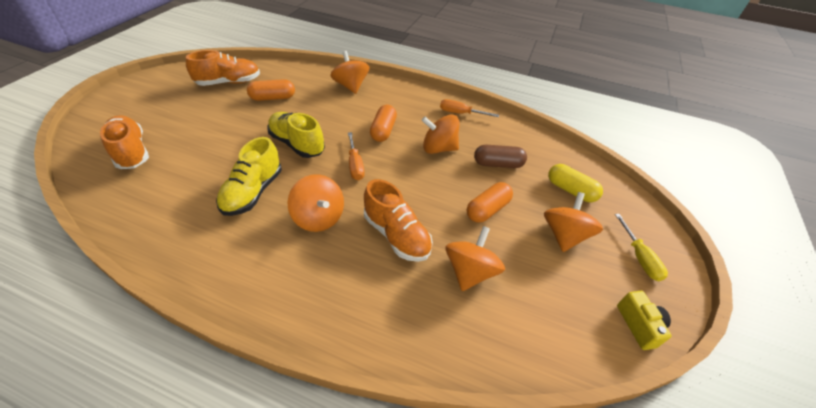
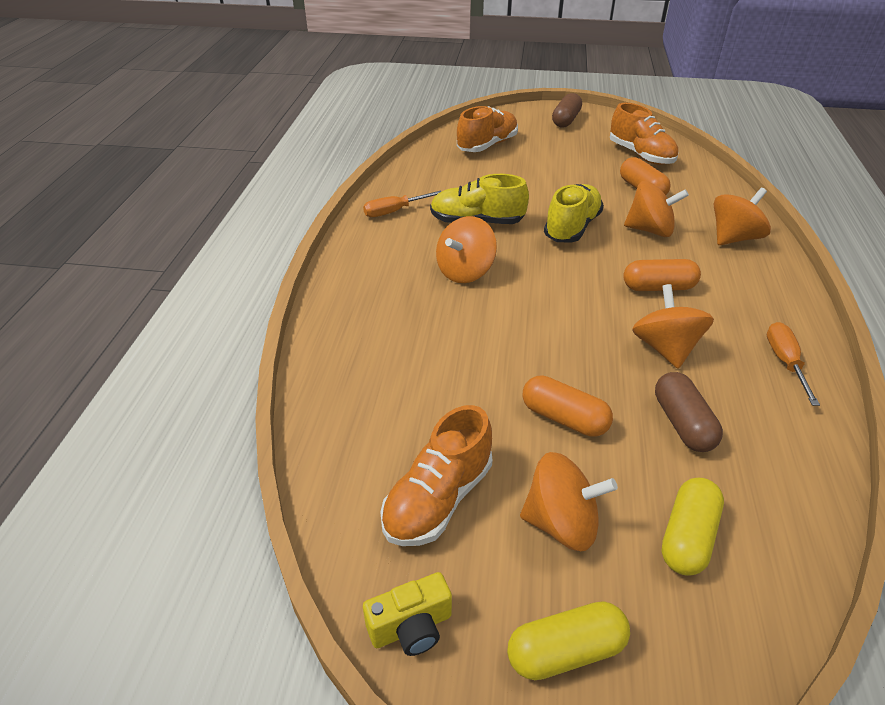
camera: 80 degrees right, 5 degrees down
(138, 96) = (566, 120): none -> brown capsule
(355, 165) = (568, 278): orange screwdriver -> orange screwdriver (394, 211)
(396, 235) = (468, 335): orange shoe -> orange shoe (438, 499)
(470, 271) = (439, 409): orange spinning top -> orange spinning top (650, 230)
(639, 258) = (565, 651): yellow screwdriver -> yellow capsule

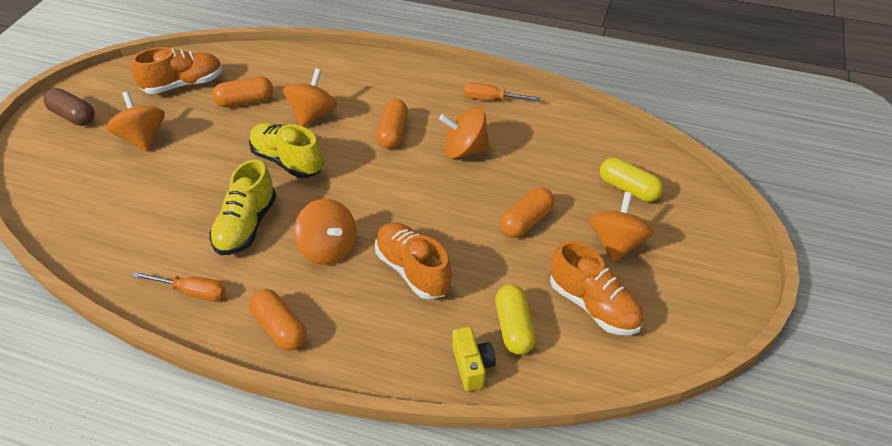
camera: 80 degrees left, 5 degrees up
(363, 261) = (280, 328): none -> orange capsule
(394, 211) = (192, 292): orange screwdriver -> orange screwdriver turned 60 degrees counterclockwise
(411, 627) = (691, 333): yellow camera -> yellow camera (472, 366)
(487, 145) = (88, 190): orange shoe -> orange shoe (413, 270)
(565, 651) = (702, 261): yellow capsule -> yellow capsule (513, 328)
(682, 423) = (539, 164): brown capsule -> none
(733, 238) = (344, 74): orange spinning top -> orange spinning top (142, 138)

